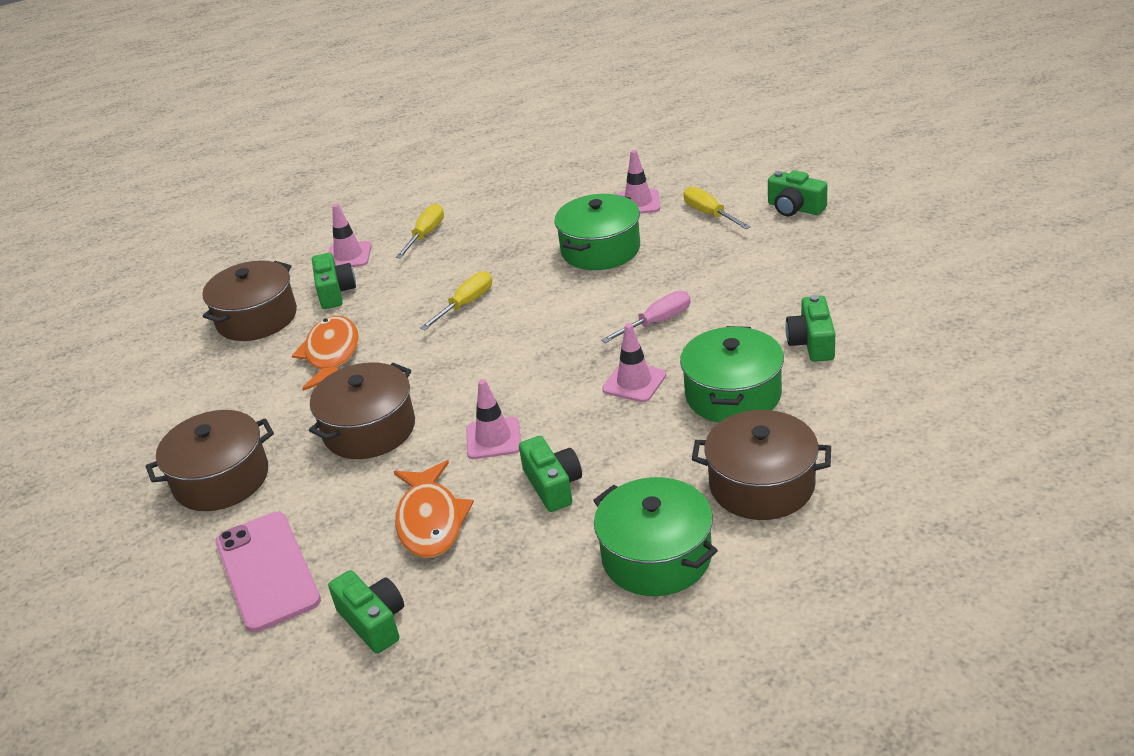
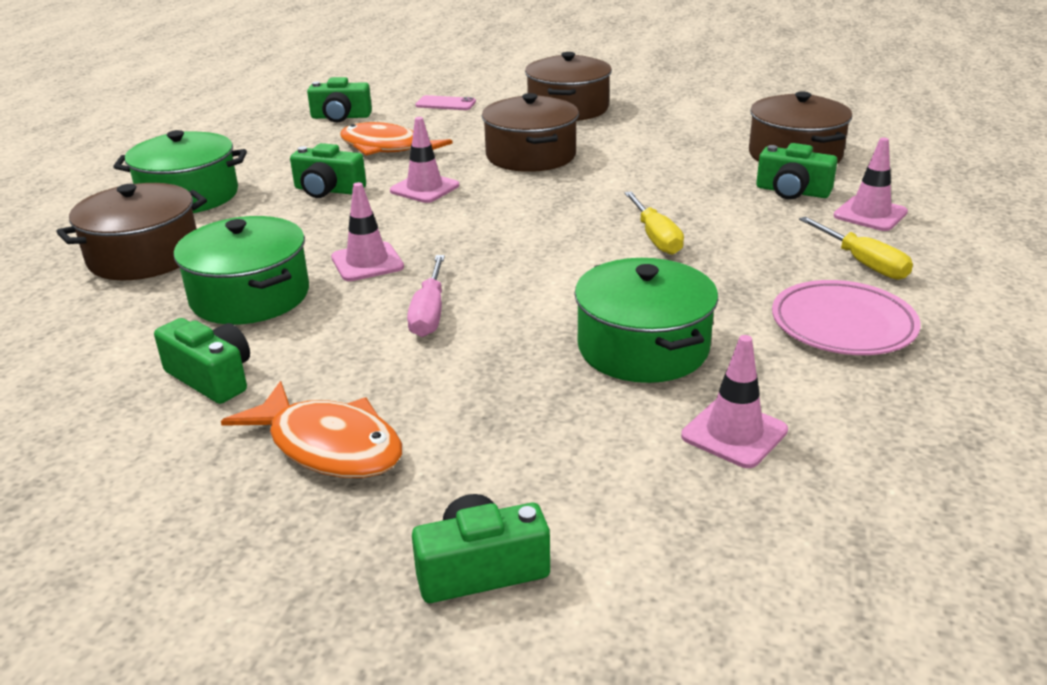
camera: 125 degrees right, 5 degrees down
(267, 571) = (445, 104): pink phone -> pink phone, size x0.51
(332, 355) = (670, 167): orange fish -> orange fish (329, 446)
(507, 215) = (843, 325): none -> pink plate
(709, 214) = (600, 475): yellow screwdriver -> none

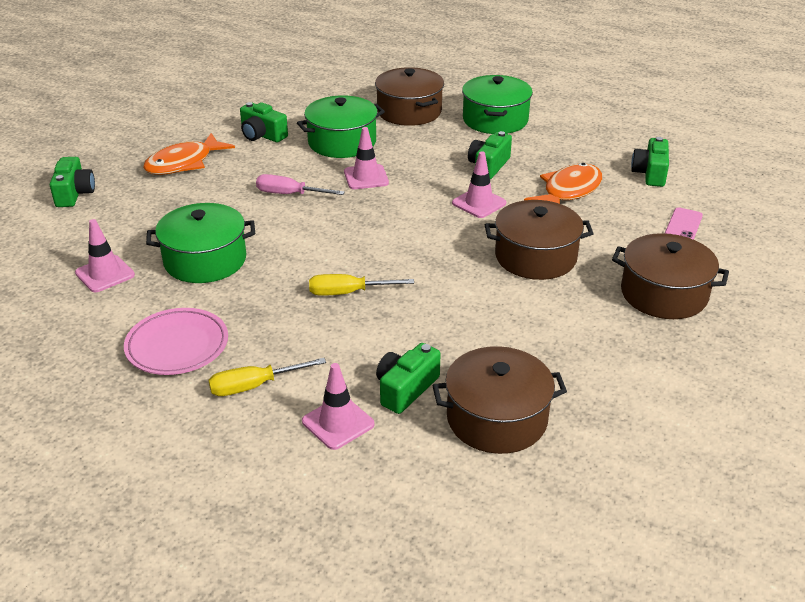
camera: 100 degrees right, 5 degrees up
(212, 377) = (262, 135): green camera -> green camera turned 75 degrees clockwise

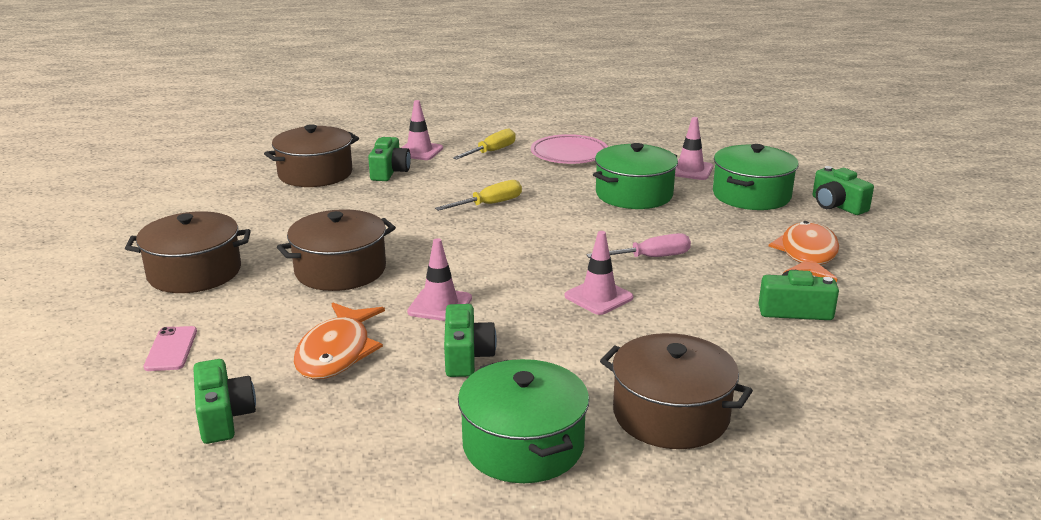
camera: 150 degrees right, 10 degrees down
(342, 142) = (688, 331): green pot -> green pot (751, 195)

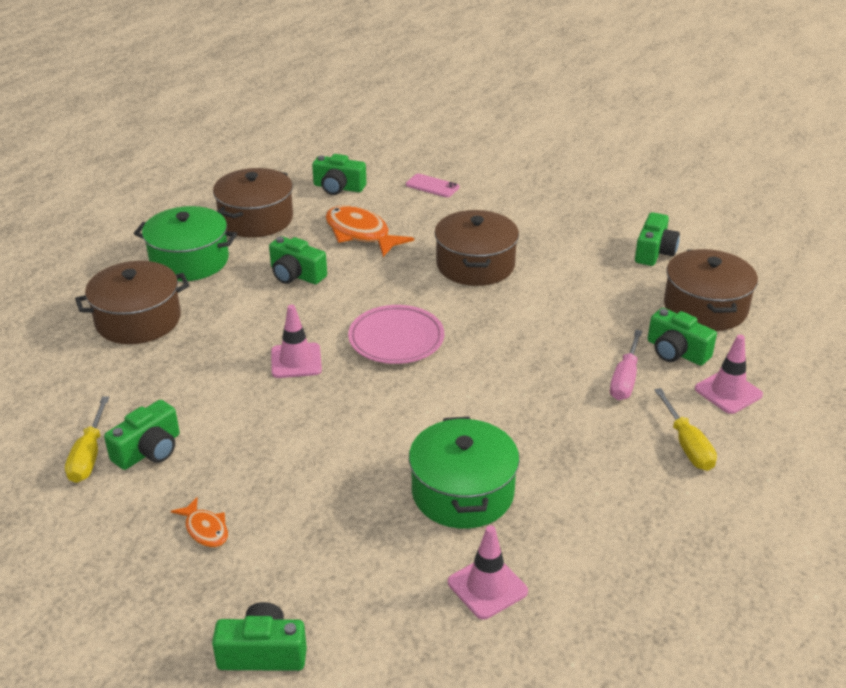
camera: 125 degrees right, 10 degrees up
(194, 272) = (535, 211): brown pot -> brown pot (256, 219)
(238, 205) = (654, 252): none -> green camera
(440, 305) = (372, 287): pink traffic cone -> none
(489, 204) = (531, 381): yellow screwdriver -> yellow screwdriver (89, 455)
(569, 154) = (630, 506): pink plate -> pink plate (396, 339)
(651, 257) = (321, 423): pink screwdriver -> pink screwdriver (625, 379)
(751, 195) = (366, 591): green pot -> none
(807, 255) = (205, 529): orange fish -> orange fish, size x0.52

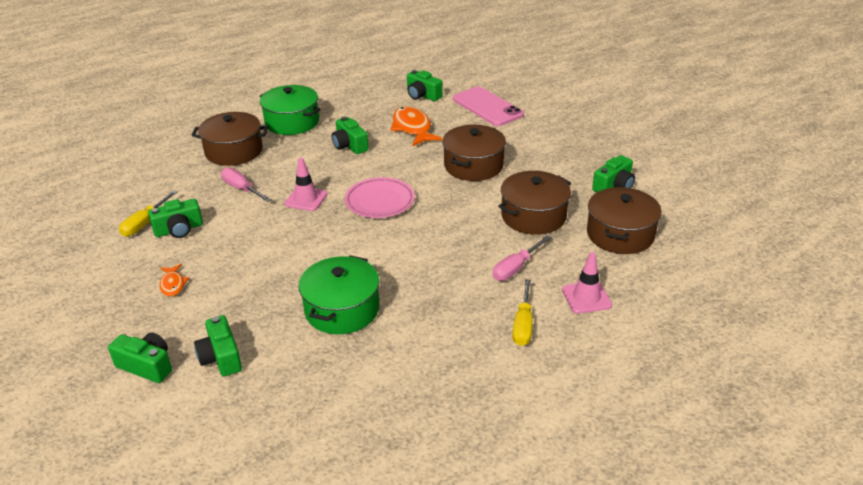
camera: 25 degrees right, 0 degrees up
(193, 369) = (241, 189): none -> pink screwdriver
(256, 219) = (353, 105): brown pot -> brown pot (533, 216)
(432, 186) = (487, 107): pink phone -> pink phone, size x1.95
(487, 587) = (308, 373): pink traffic cone -> none
(676, 352) = (570, 259): green camera -> green camera (221, 357)

